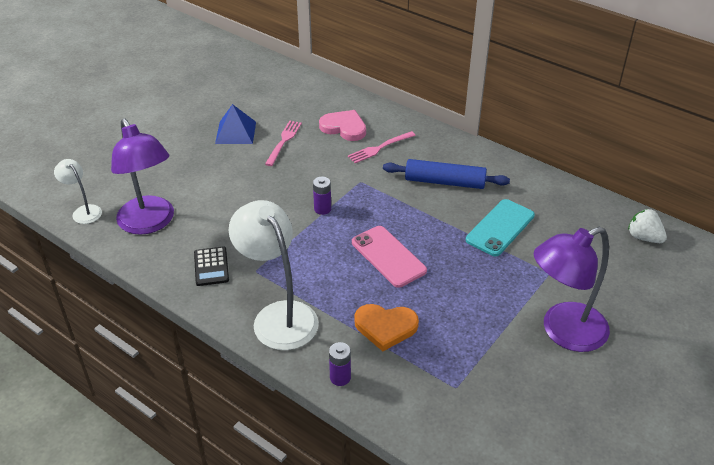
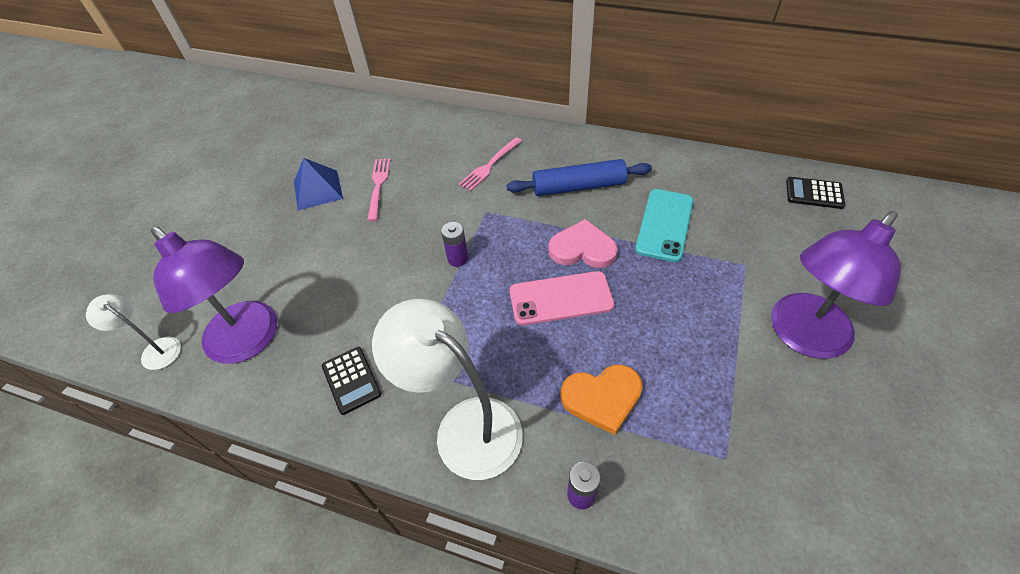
camera: 15 degrees left, 10 degrees up
(344, 127) = (440, 152): pink heart -> pink heart (582, 248)
(388, 256) = (561, 298): pink phone -> pink phone turned 45 degrees counterclockwise
(644, 237) = (814, 193): white strawberry -> black calculator

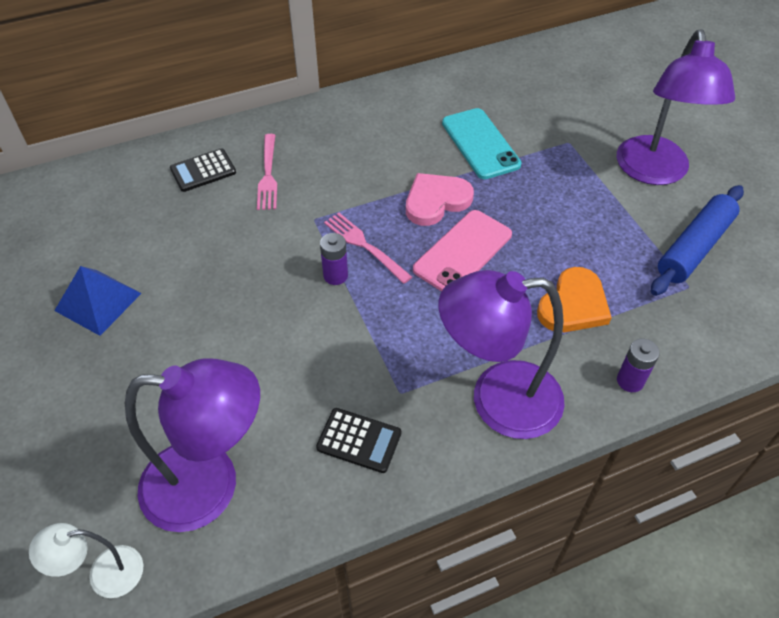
camera: 45 degrees left, 0 degrees up
(378, 186) = (168, 258): pink fork -> pink fork (365, 246)
(465, 426) = (497, 400): white lamp -> purple lamp
(578, 186) = (375, 150): blue rolling pin -> blue rolling pin (694, 247)
(814, 193) = (561, 59): black calculator -> black calculator (203, 171)

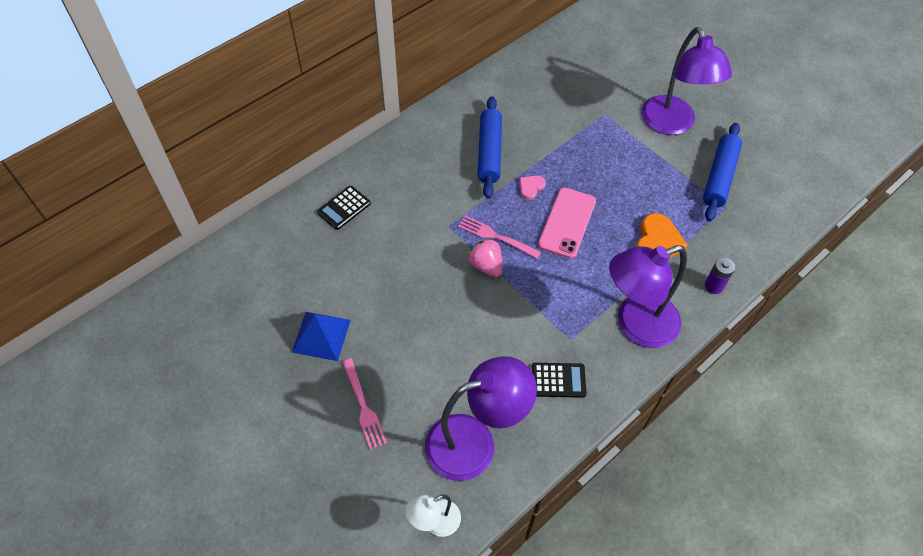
camera: 20 degrees left, 5 degrees up
(268, 175) = (396, 198): pink fork -> pink fork (363, 406)
(335, 275) = (486, 266): purple battery -> pink strawberry
(404, 151) = (489, 152): none -> blue rolling pin
(436, 201) = (531, 187): pink heart -> pink heart, size x0.54
(480, 144) = (542, 132): turquoise phone -> none

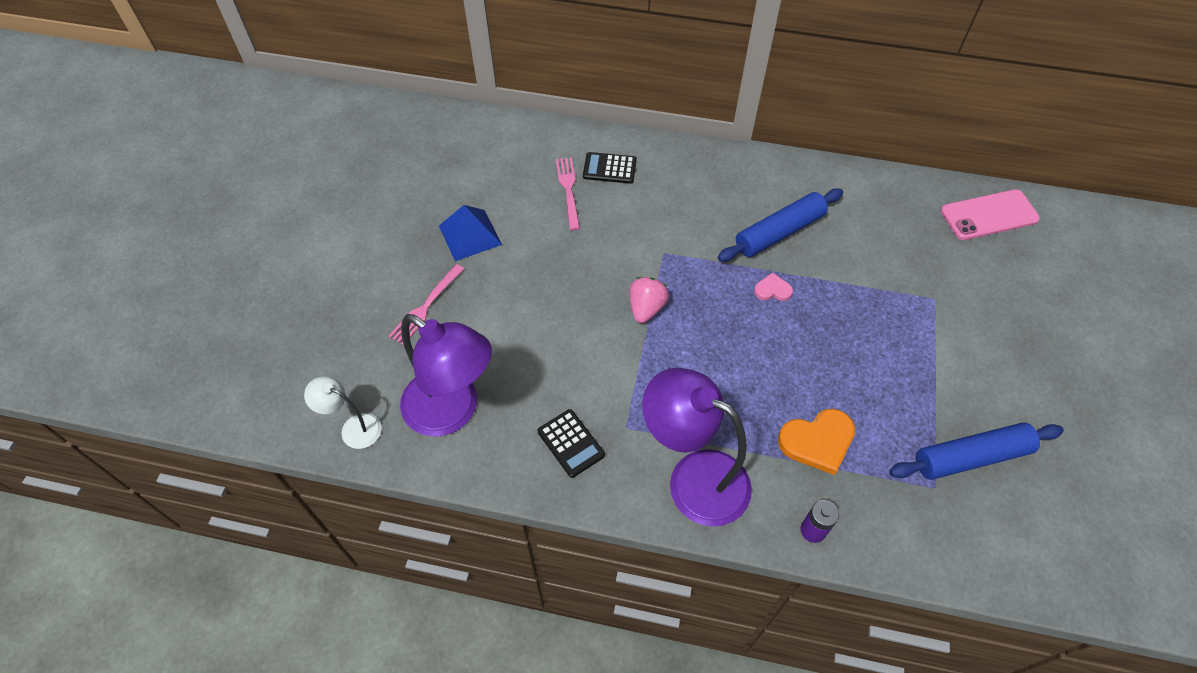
camera: 55 degrees right, 0 degrees up
(496, 237) = (686, 296): pink fork -> pink fork (568, 190)
(567, 223) = (760, 345): pink phone -> pink phone (989, 215)
(672, 124) = (993, 369): purple lamp -> none

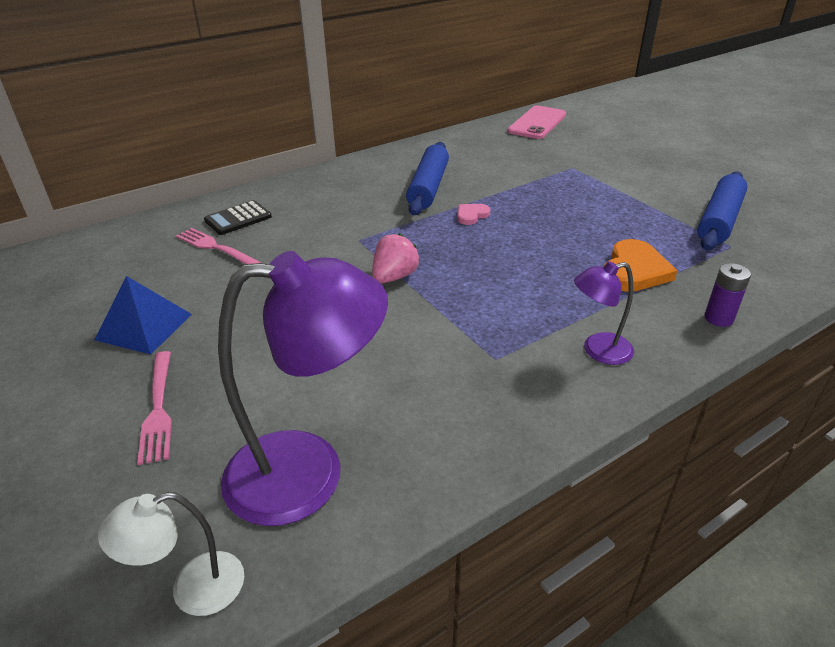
camera: 45 degrees left, 20 degrees down
(570, 443) = (467, 405): black calculator -> none
(646, 308) = (394, 277): pink strawberry -> pink strawberry turned 60 degrees clockwise
(693, 478) = (598, 351): purple lamp -> purple lamp, size x0.51

